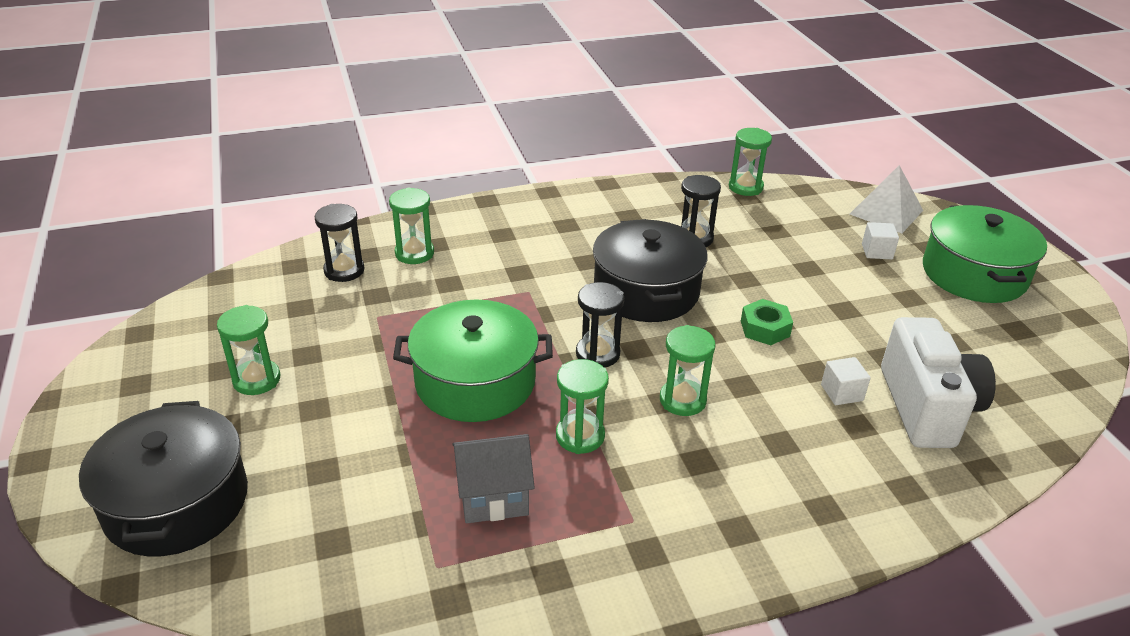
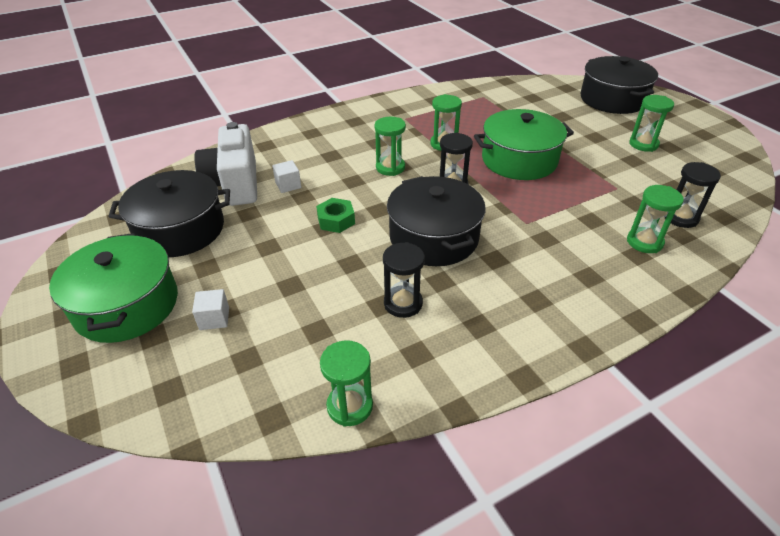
camera: 170 degrees right, 5 degrees up
(494, 498) = (474, 117): grey house -> none
(886, 212) = (176, 389): white pyramid -> none
(968, 346) = (180, 230): none -> black pot

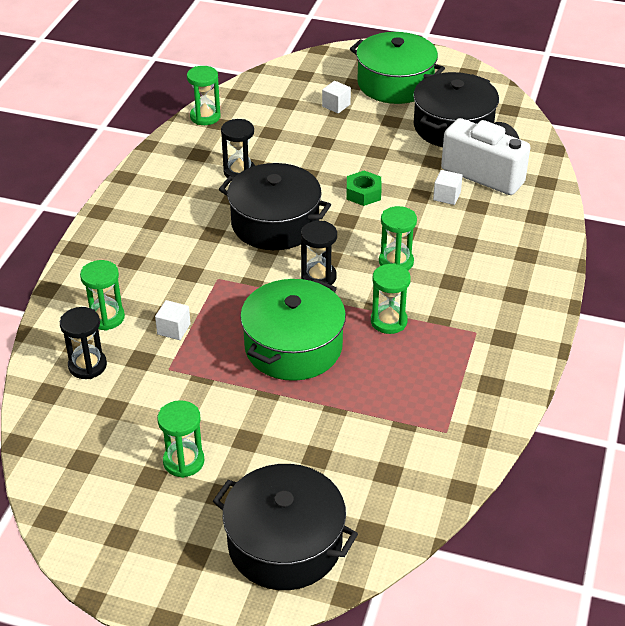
camera: 135 degrees right, 0 degrees up
(593, 208) = (174, 329): none -> white cube

